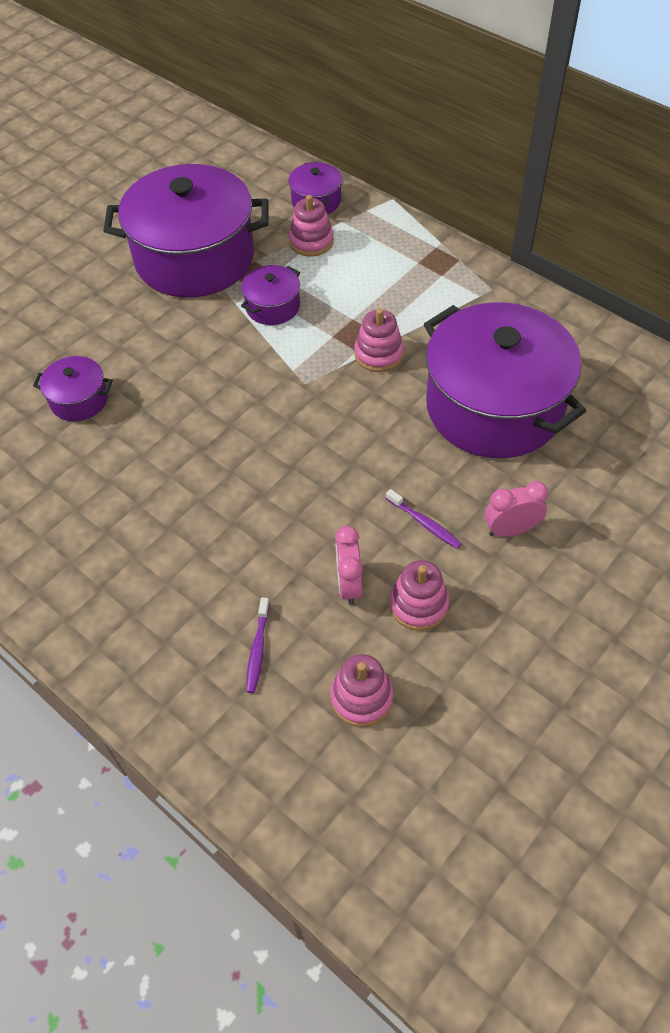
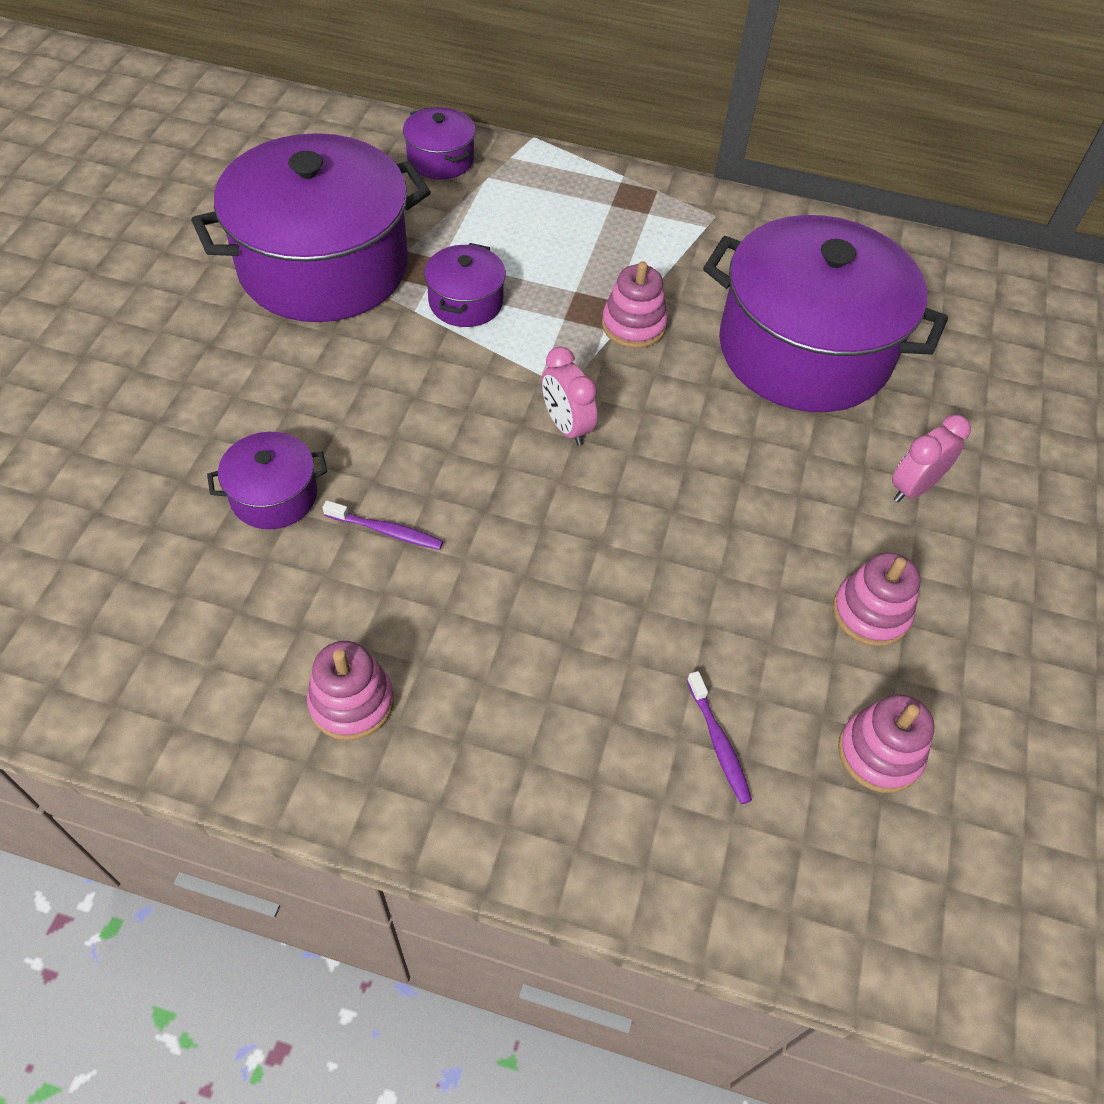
camera: 30 degrees left, 0 degrees up
(311, 242) = (465, 210): pink stacking toy -> pink stacking toy (351, 702)
(349, 585) = (776, 618): pink clock -> pink clock (566, 427)
(424, 523) = (814, 512): purple toothbrush -> purple toothbrush (386, 531)

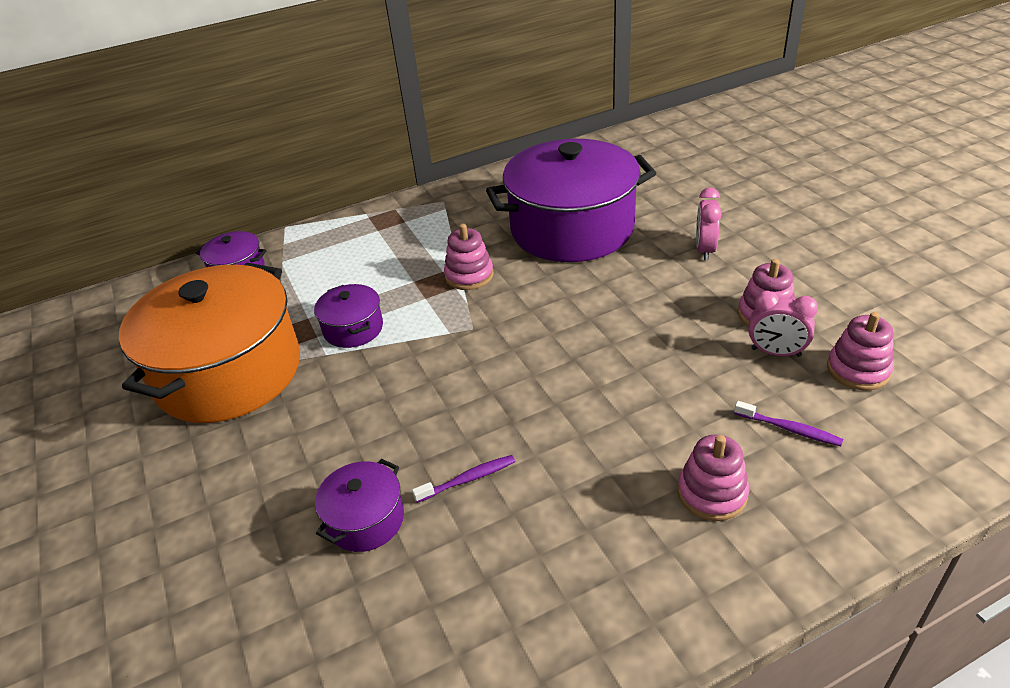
camera: 35 degrees left, 15 degrees down
(323, 266) = (229, 372): purple pot -> orange pot
(351, 702) = (577, 589): pink stacking toy -> pink stacking toy (712, 493)
(566, 427) = (500, 347): pink clock -> pink clock (776, 352)

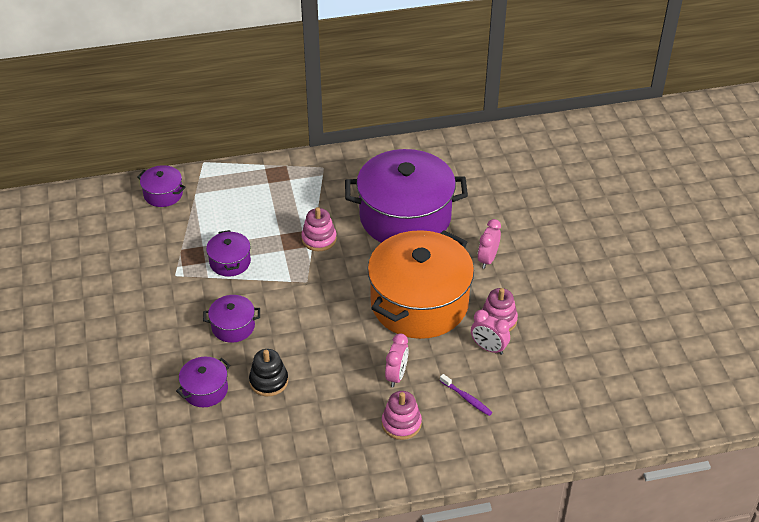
camera: 10 degrees right, 5 degrees up
(229, 372) = (144, 275): orange pot -> orange pot (419, 303)
(383, 412) = (233, 326): none -> purple pot
(467, 479) = (269, 381): purple toothbrush -> black stacking toy
(664, 422) = (396, 376): none -> pink clock
(858, 370) = (531, 372): pink stacking toy -> none

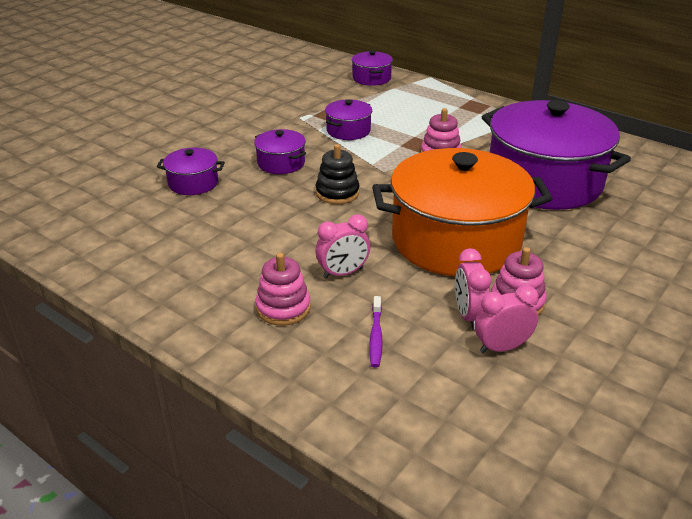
camera: 50 degrees right, 10 degrees down
(269, 381) = (242, 207): black stacking toy -> black stacking toy (337, 193)
(487, 259) = (583, 253): pink clock -> pink clock (501, 347)

